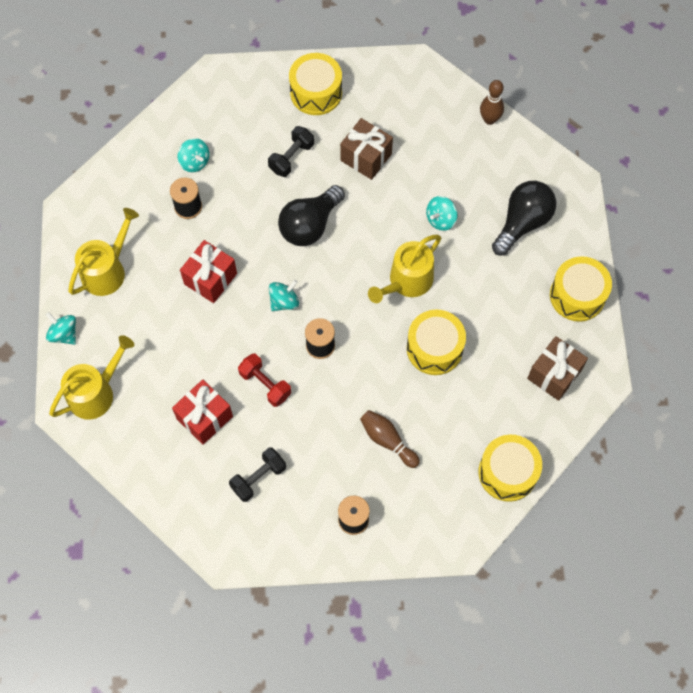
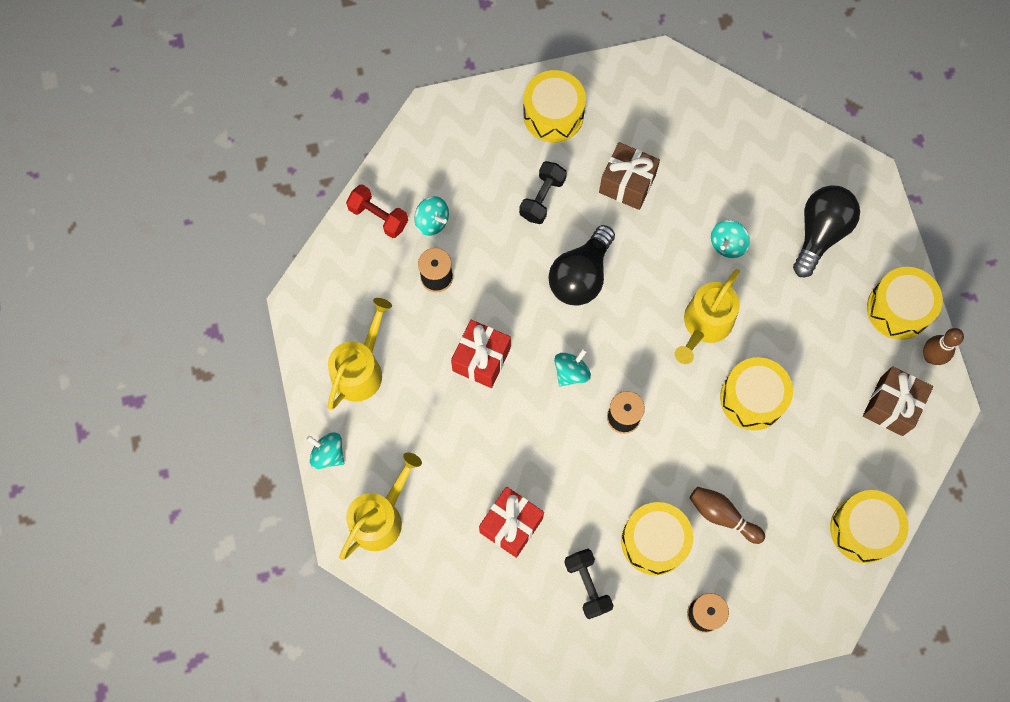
camera: 10 degrees left, 5 degrees up
(258, 478) = (587, 585): black dumbbell -> black dumbbell turned 60 degrees counterclockwise
(265, 384) = (571, 474): red dumbbell -> red dumbbell (378, 216)
(324, 451) = (654, 541): none -> yellow drum
(489, 119) = (757, 115): brown bowling pin -> brown bowling pin (931, 357)

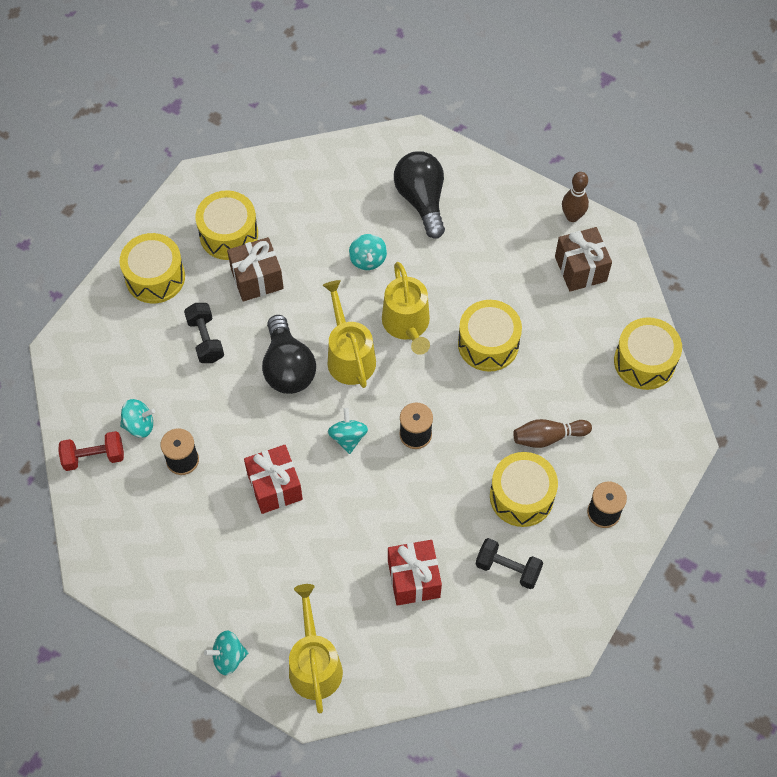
camera: 45 degrees left, 10 degrees down
(360, 369) = (191, 575): yellow watering can -> yellow watering can (349, 356)
(898, 309) = (521, 205): yellow drum -> yellow drum (229, 234)

